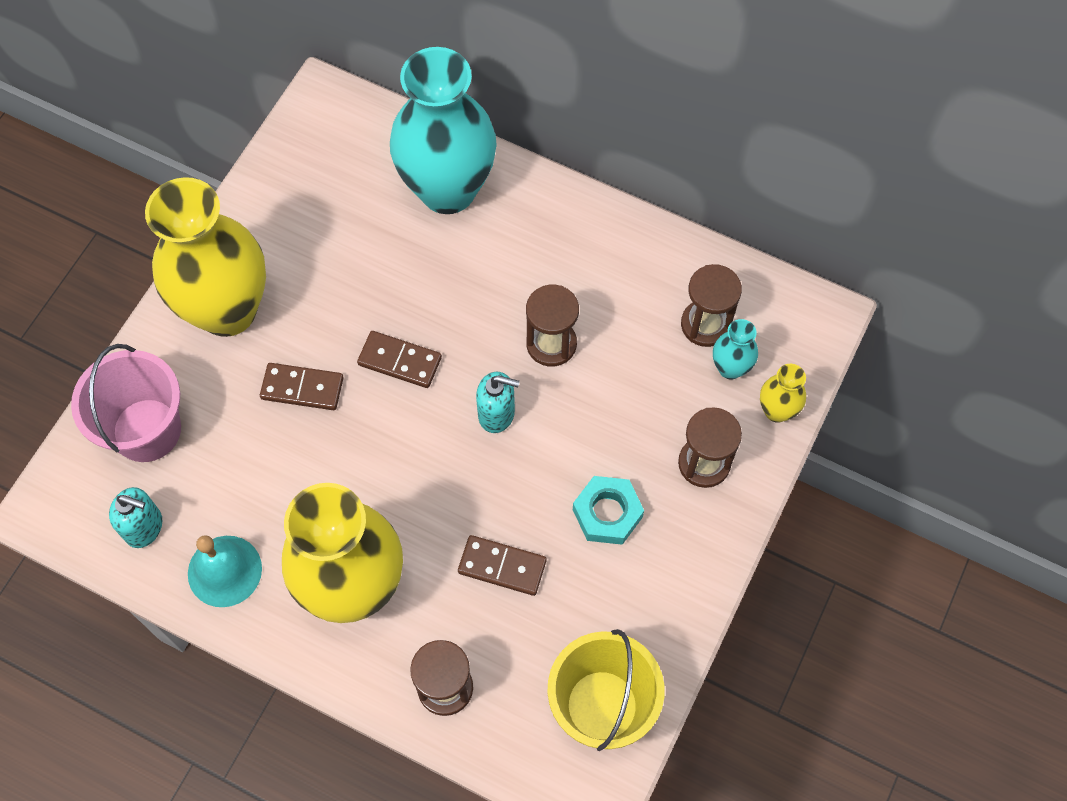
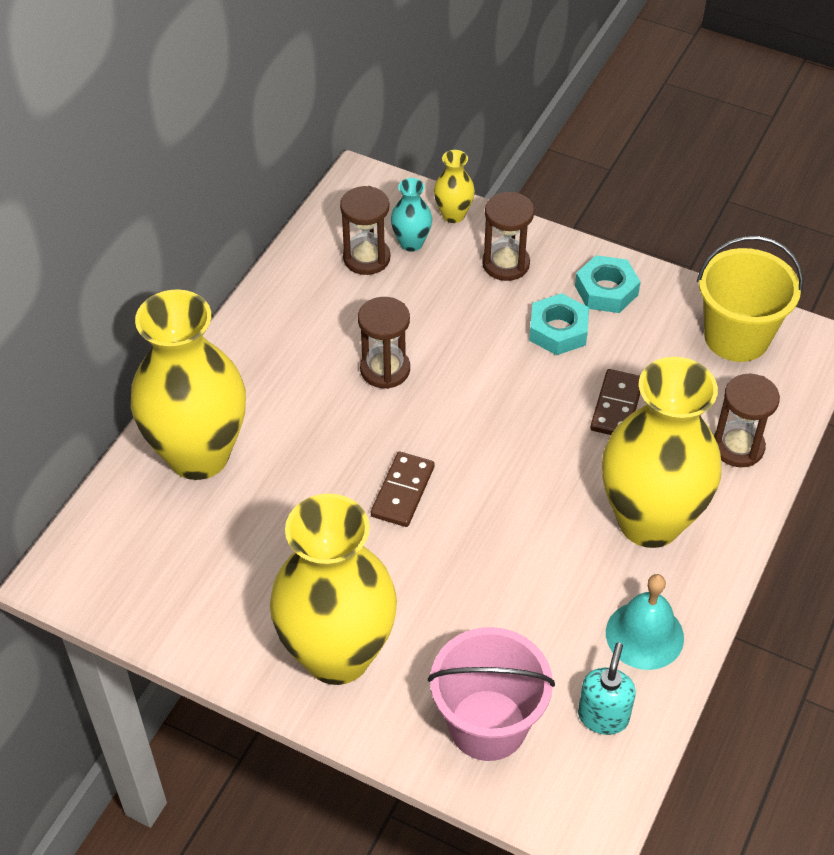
camera: 90 degrees left, 15 degrees down
(302, 388) = (434, 577): brown domino -> none
(448, 190) = (198, 455): turquoise vase -> yellow vase
(497, 414) = (460, 411): turquoise soap dispenser -> none
(668, 568) = (606, 290): none -> turquoise nut

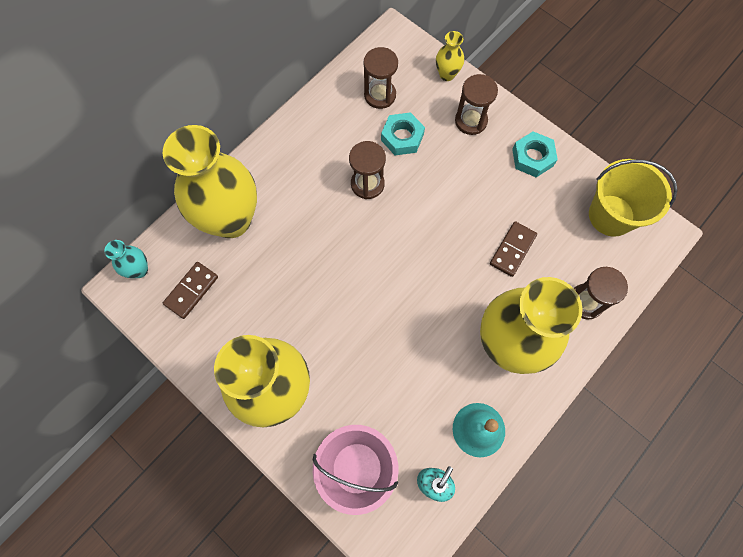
camera: 15 degrees right, 20 degrees up
(402, 491) = (352, 279): brown domino -> brown domino (191, 290)
(411, 243) = (412, 90): turquoise vase -> turquoise vase (139, 270)
(558, 330) = (491, 181): turquoise nut -> turquoise nut (402, 137)

